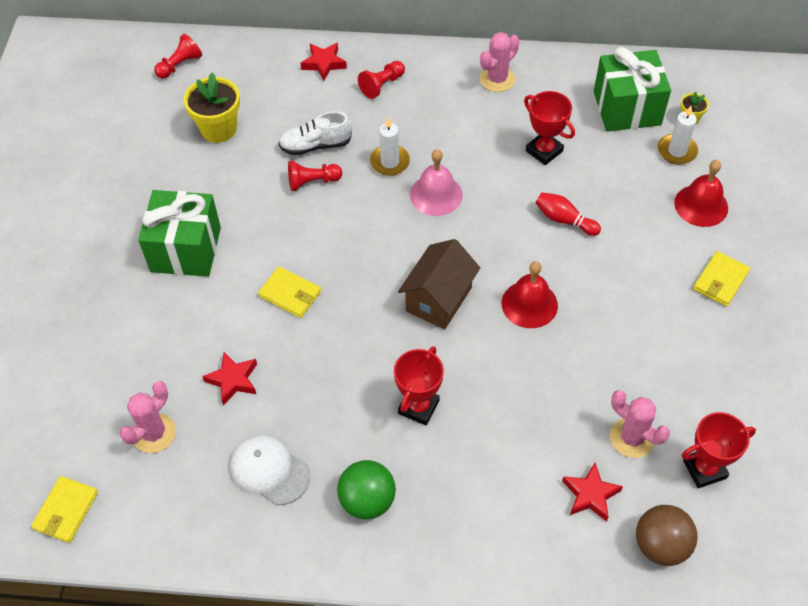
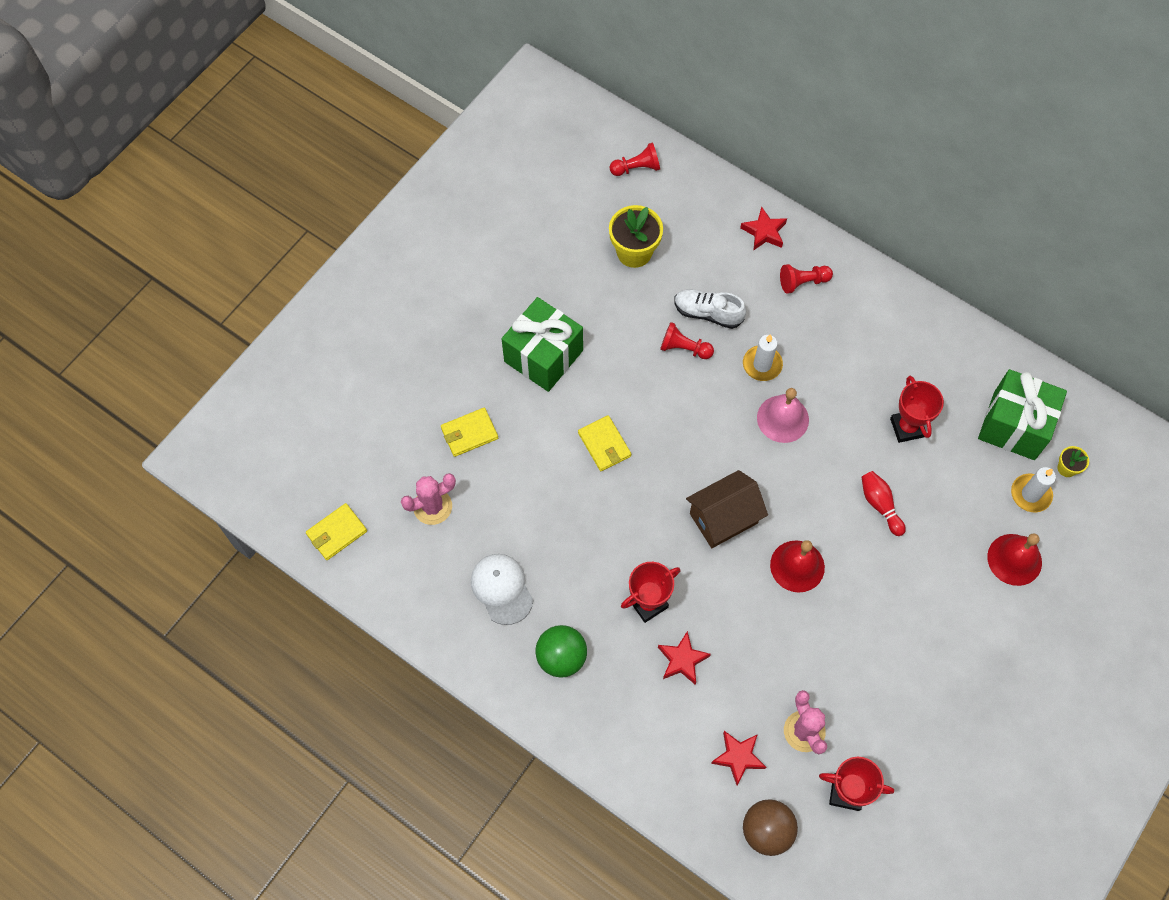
camera: 30 degrees right, 10 degrees up
(233, 380) = (516, 496): red star -> red star (682, 660)
(497, 79) = (912, 331): pink cactus -> none
(720, 281) = (980, 639): yellow wallet -> yellow wallet (469, 433)

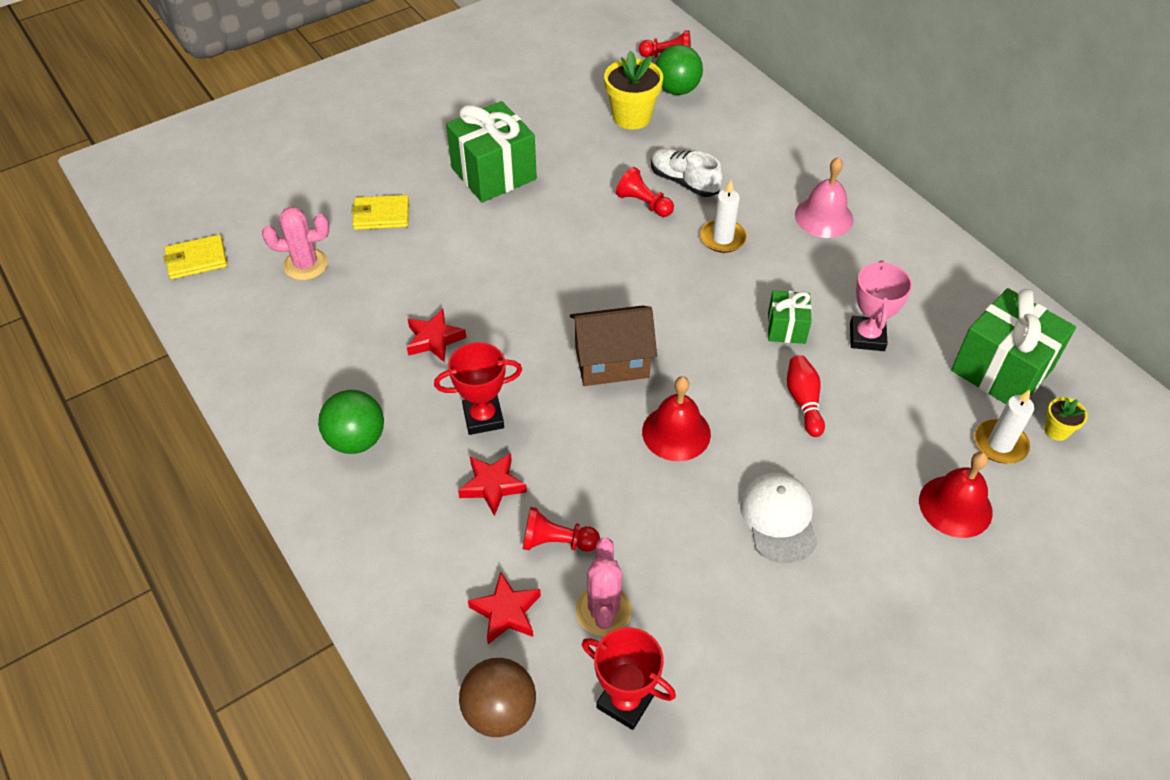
camera: 20 degrees right, 15 degrees down
(502, 589) = (331, 356): white cap -> white cap (779, 519)
(604, 445) = (515, 261): yellow wallet -> none
(660, 206) = (677, 90): none -> green ball
(764, 232) = (776, 133): red star -> red star (434, 339)
(782, 418) = (723, 290): pink bell -> pink bell (824, 217)
(803, 282) = (800, 182): red pawn -> red pawn (556, 542)
(844, 439) = (786, 328): none -> green gift
(907, 427) = (867, 337): red trophy -> pink trophy

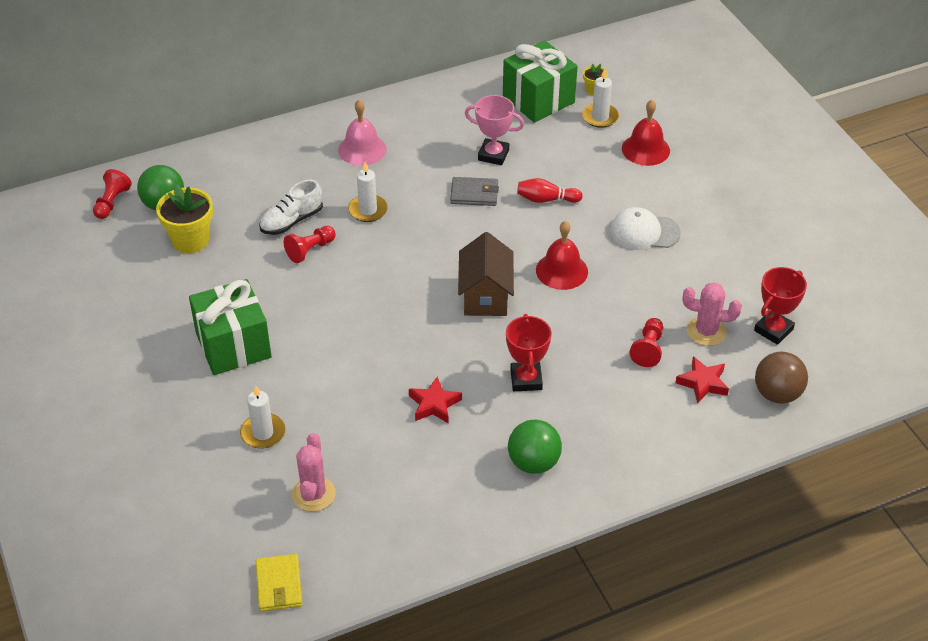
camera: 80 degrees left, 5 degrees down
(381, 215) = (263, 433): yellow wallet -> white candle
(492, 485) = (593, 380): red star -> none
(786, 328) = (474, 194): green gift -> grey wallet

